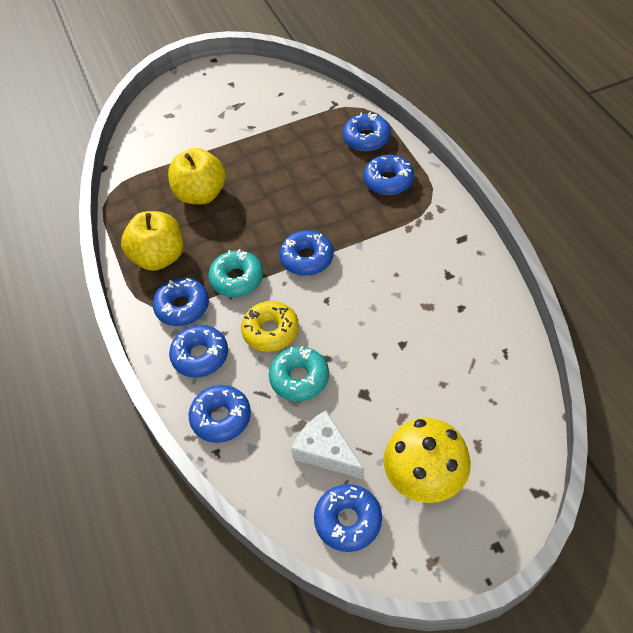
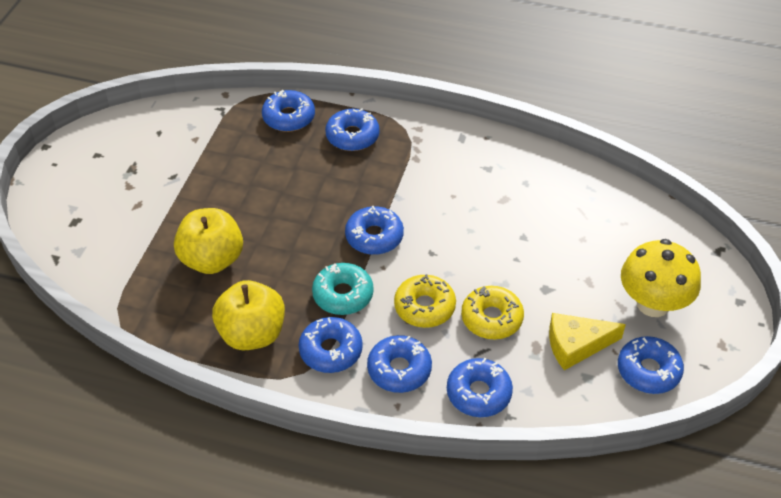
camera: 55 degrees left, 5 degrees down
(299, 378) = (491, 318): turquoise donut -> yellow donut
(326, 451) = (576, 345): white cheese -> yellow cheese

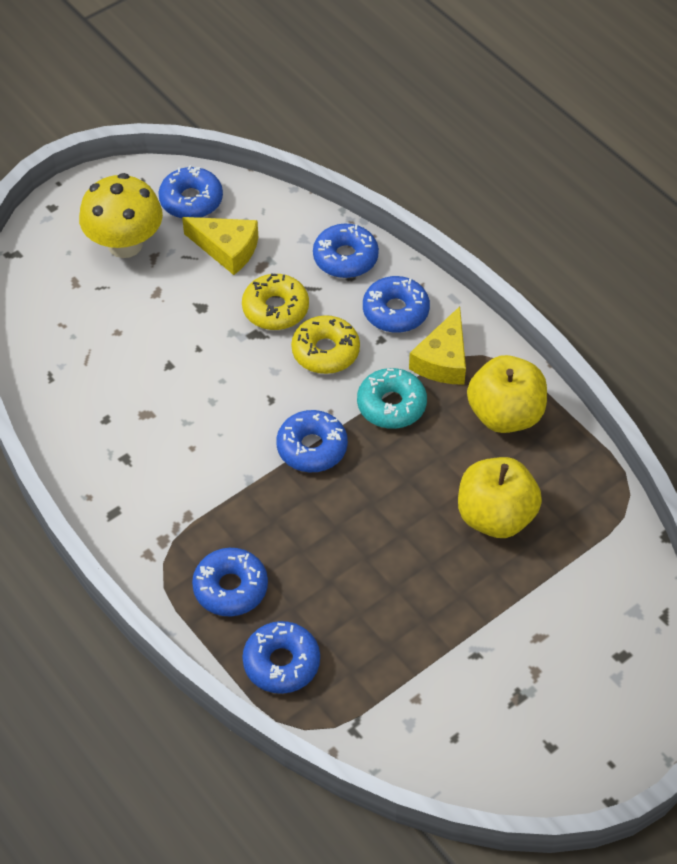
camera: 145 degrees left, 5 degrees up
(331, 350) = (443, 360): blue donut -> yellow cheese

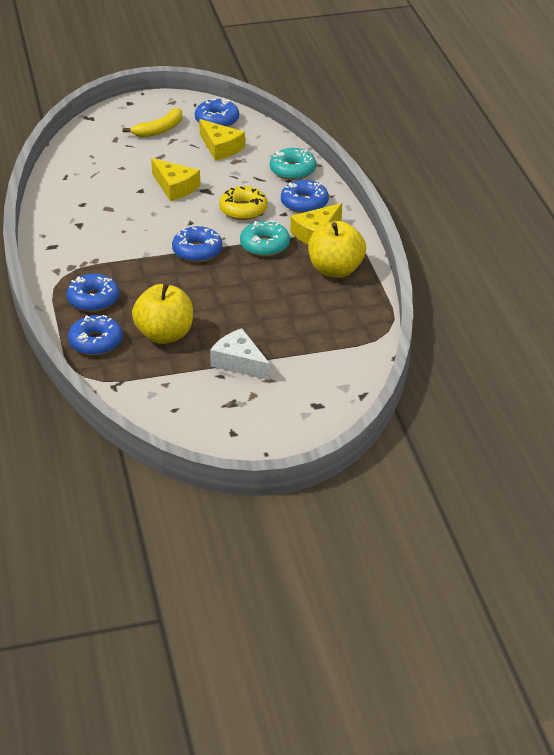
camera: 25 degrees right, 15 degrees down
(125, 244) = (159, 130): yellow mushroom -> yellow banana
(211, 343) = (175, 187): none -> yellow cheese
(275, 309) = (228, 182): yellow donut -> none
(345, 258) = (292, 170): blue donut -> turquoise donut
(485, 623) = (239, 362): none -> white cheese
(495, 516) = (288, 315): yellow apple -> yellow apple (164, 335)

